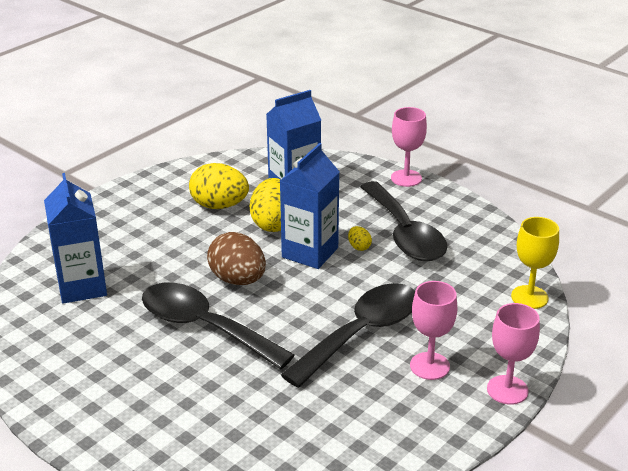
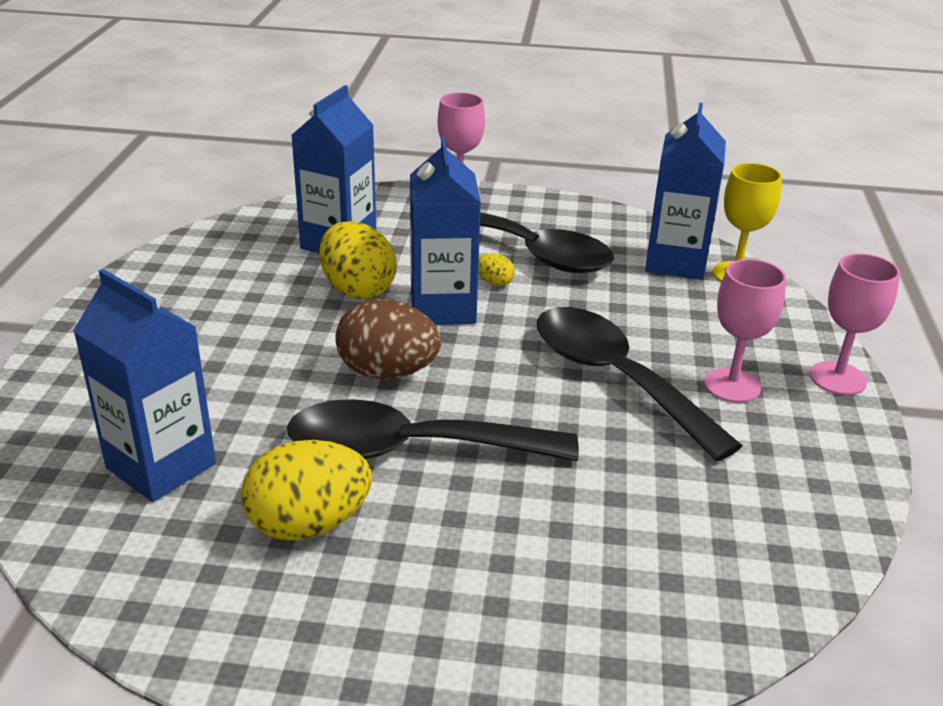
camera: 35 degrees left, 0 degrees up
(219, 206) = (258, 290): yellow egg -> yellow egg (309, 524)
(362, 333) = (615, 378): black spoon -> black spoon turned 45 degrees counterclockwise
(497, 274) = (675, 262): none -> blue carton

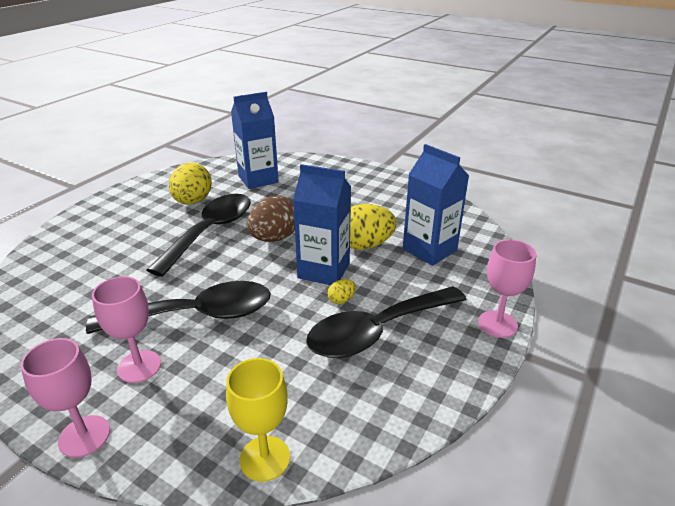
camera: 115 degrees right, 0 degrees up
(675, 262) = (312, 420): blue carton -> none

